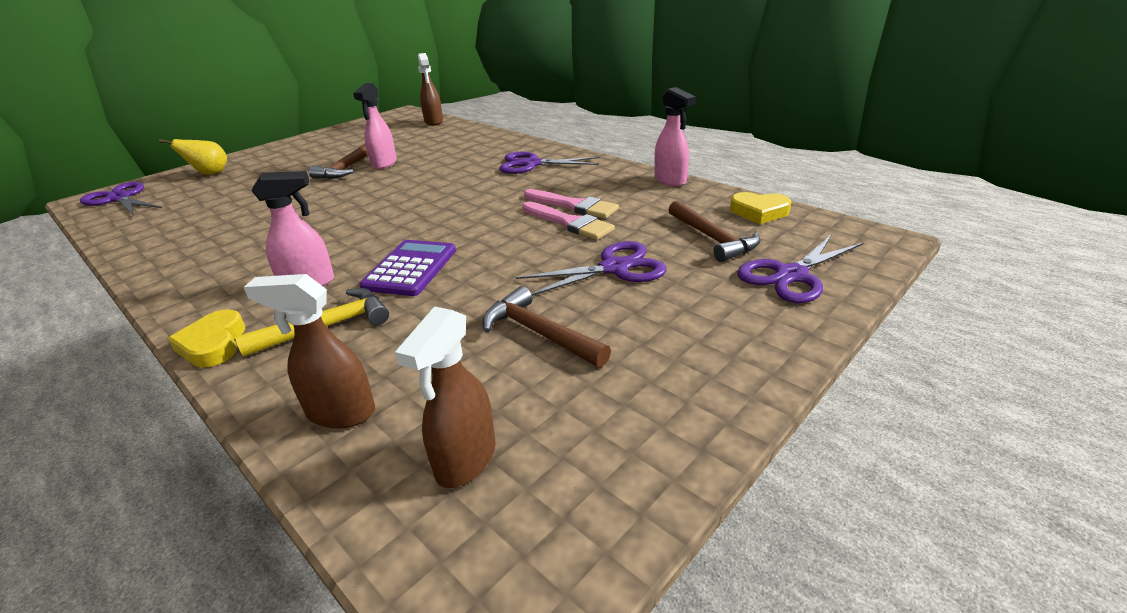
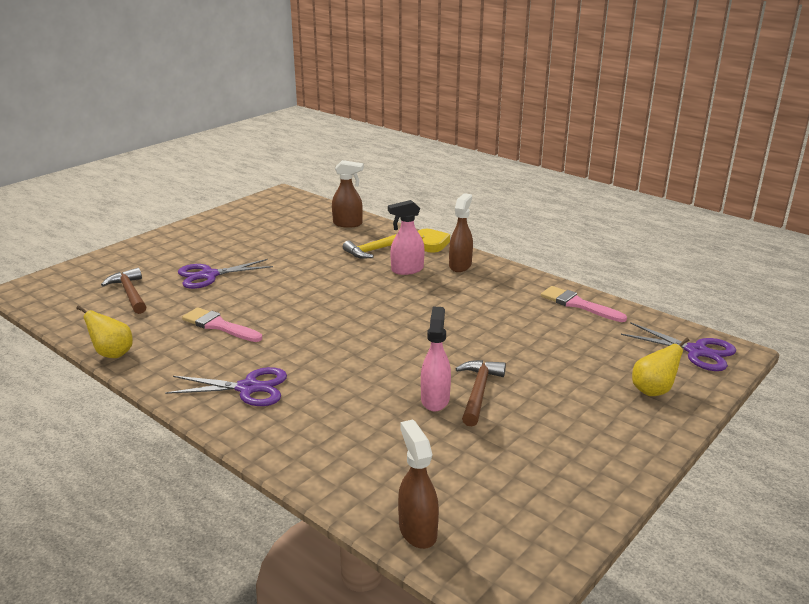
camera: 175 degrees right, 5 degrees down
(410, 268) = (343, 277): purple calculator -> none
(465, 460) = (294, 214): brown spray bottle -> brown spray bottle (460, 265)
(539, 333) = (262, 246): brown hammer -> none
(568, 223) = (228, 309): pink brush -> pink brush (578, 304)
(670, 180) = (112, 354): pink spray bottle -> yellow pear
(759, 212) = (72, 314): yellow heart -> none
(791, 275) = (106, 270): purple scissors -> none

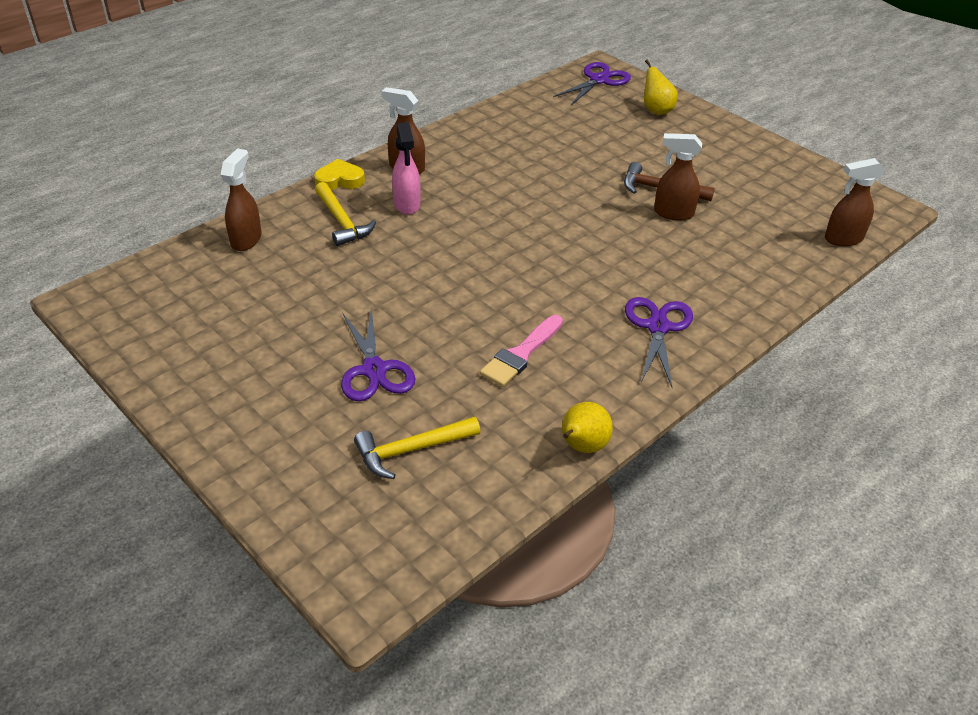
camera: 85 degrees left, 15 degrees up
(129, 293) = (411, 450): brown hammer -> yellow hammer
(435, 399) = (673, 213): pink spray bottle -> brown spray bottle
(578, 304) = (510, 115): pink brush -> none

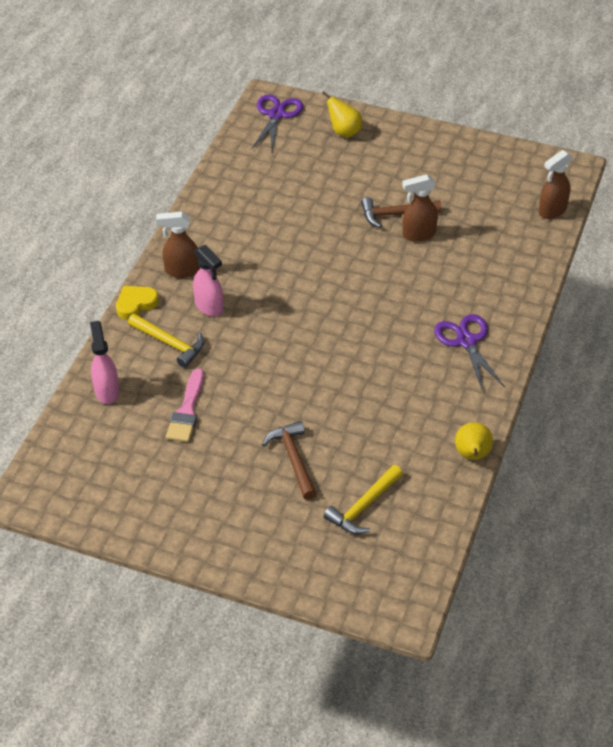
camera: 25 degrees left, 5 degrees up
(246, 239) = (107, 390): brown spray bottle -> pink spray bottle
(374, 370) = (293, 459): purple scissors -> brown hammer
(521, 354) = (386, 402): pink brush -> pink brush (187, 410)

